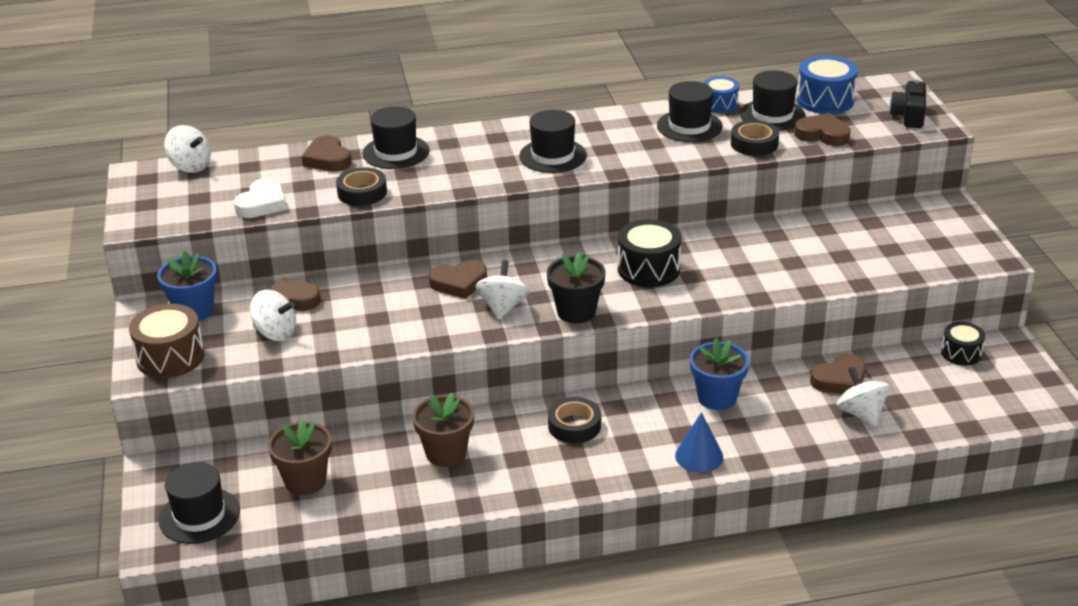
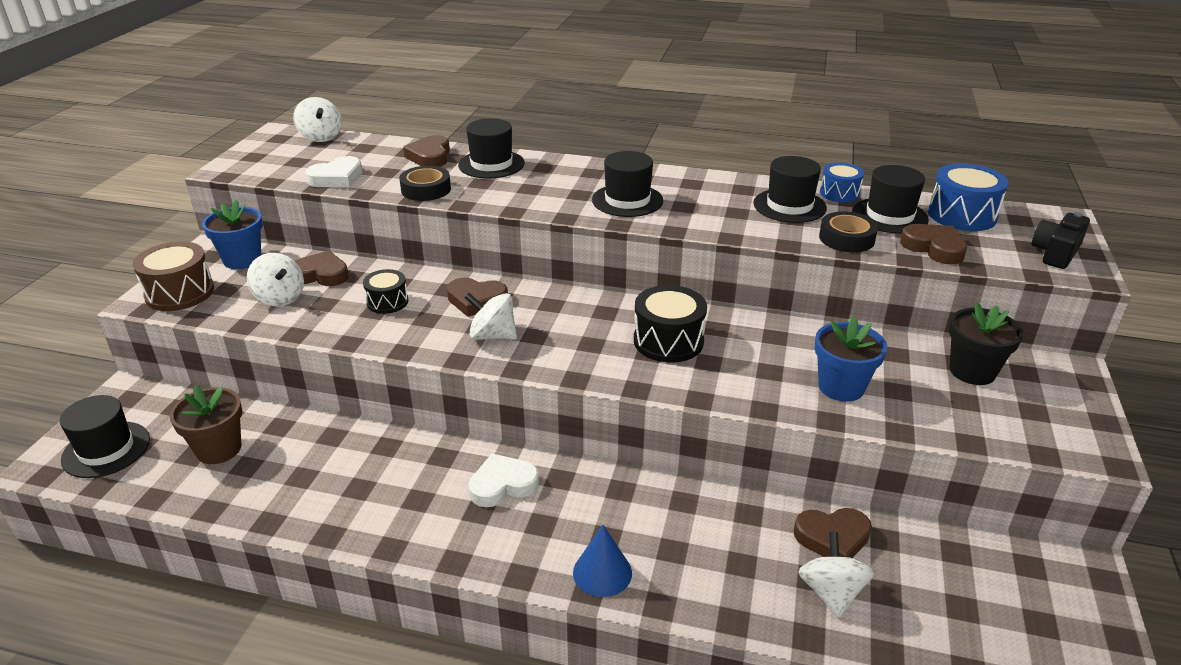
camera: 25 degrees right, 0 degrees up
(446, 453) = (360, 468): brown flower pot -> none
(502, 307) = (492, 336): white spinning top -> white spinning top turned 105 degrees counterclockwise
(574, 426) = (503, 485): black tape -> white heart
(576, 312) = (557, 362): black flower pot -> black flower pot (972, 371)
(717, 398) = (674, 508): blue flower pot -> blue flower pot (841, 387)
(961, 353) = (1011, 558): black drum -> black drum (387, 302)

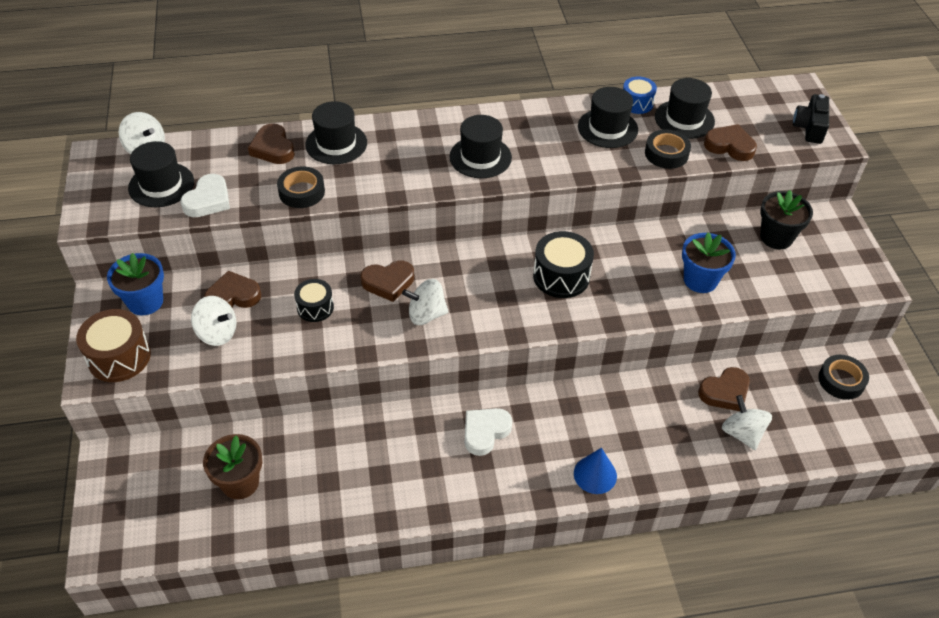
camera: 25 degrees left, 15 degrees up
(106, 449) = (142, 518): black hat -> black hat (161, 185)
(962, 215) = (733, 104): blue drum -> none
(1015, 577) = (841, 380): none -> black tape

